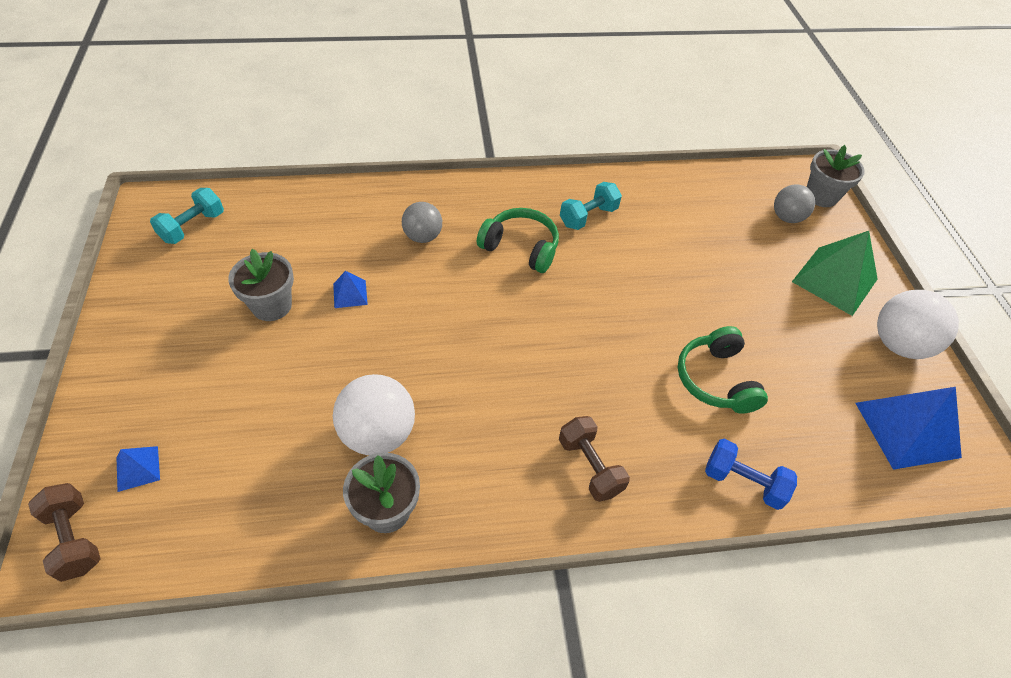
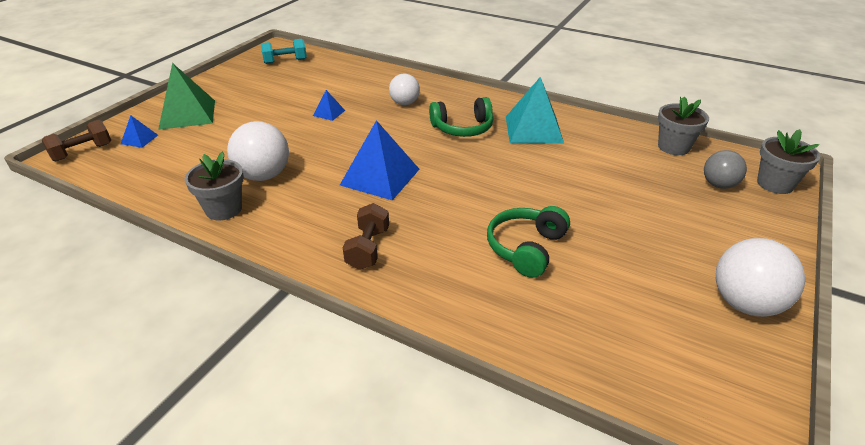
camera: 40 degrees right, 15 degrees down
(75, 538) = (82, 152): brown dumbbell -> brown dumbbell turned 45 degrees clockwise
(271, 305) = (281, 103): grey flower pot -> grey flower pot (673, 147)
(423, 236) = (404, 103): grey ball -> white ball
(520, 247) = (463, 128): green headphones -> green headphones turned 105 degrees clockwise
(588, 216) = (533, 129): turquoise dumbbell -> turquoise pyramid
(743, 482) = (473, 313): blue dumbbell -> none
(834, 280) = (722, 237): green pyramid -> green pyramid (187, 114)
(907, 429) = (682, 361): blue pyramid -> blue pyramid (380, 177)

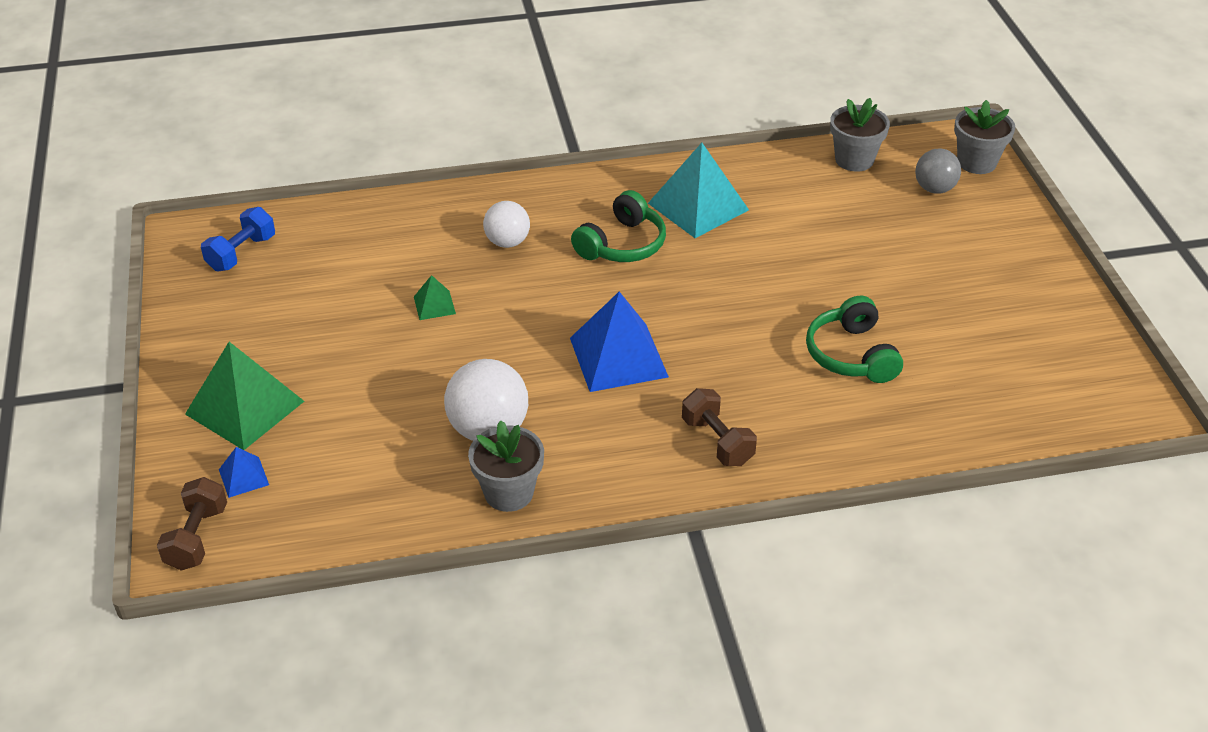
camera: 40 degrees left, 5 degrees up
(285, 61) = (241, 253): turquoise dumbbell -> blue dumbbell
(329, 113) = (434, 305): blue pyramid -> green pyramid
(745, 304) = (1058, 306): white ball -> none

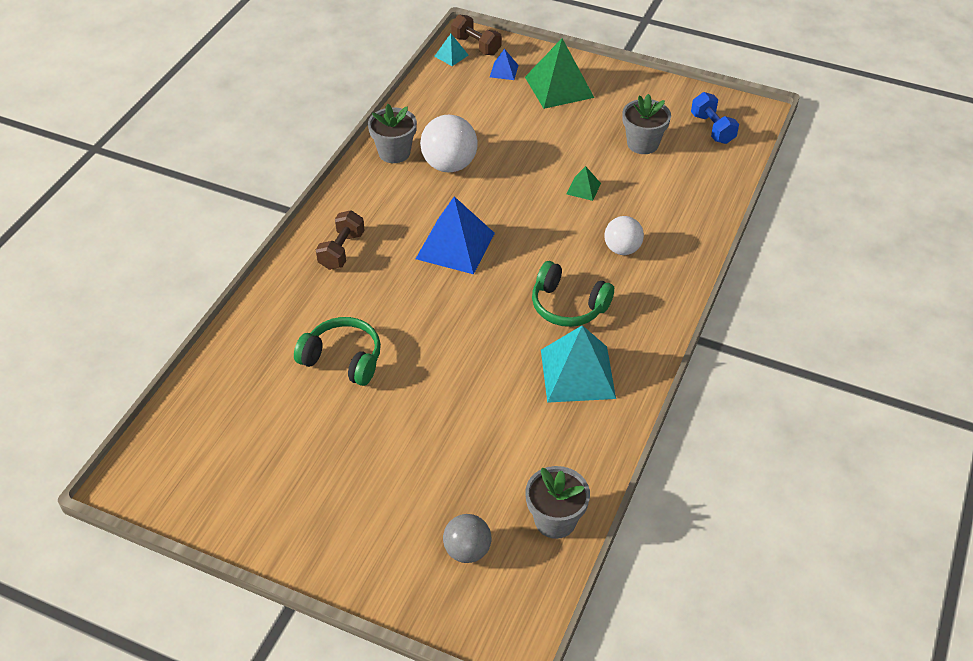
camera: 125 degrees right, 5 degrees up
(242, 552) = (451, 55): none -> turquoise pyramid
(622, 244) = (568, 306): green headphones -> green headphones turned 45 degrees counterclockwise
(717, 441) = (341, 251): brown dumbbell -> brown dumbbell turned 75 degrees counterclockwise
(976, 162) = (475, 616): grey flower pot -> grey flower pot (642, 144)

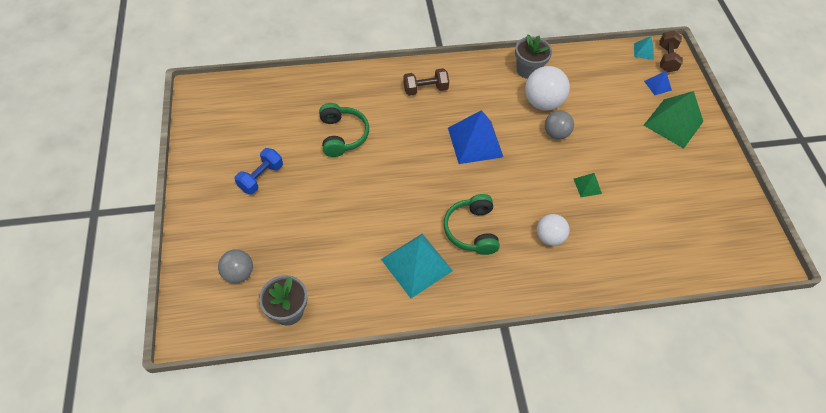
camera: 55 degrees right, 10 degrees up
(499, 176) = (556, 133): none -> grey ball
(642, 144) = (665, 200): grey flower pot -> none
(712, 128) = (724, 238): blue dumbbell -> blue dumbbell (261, 177)

